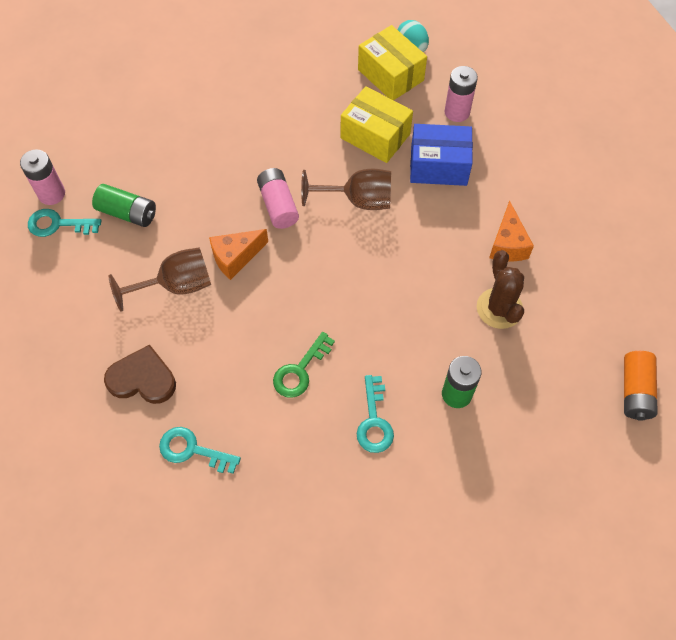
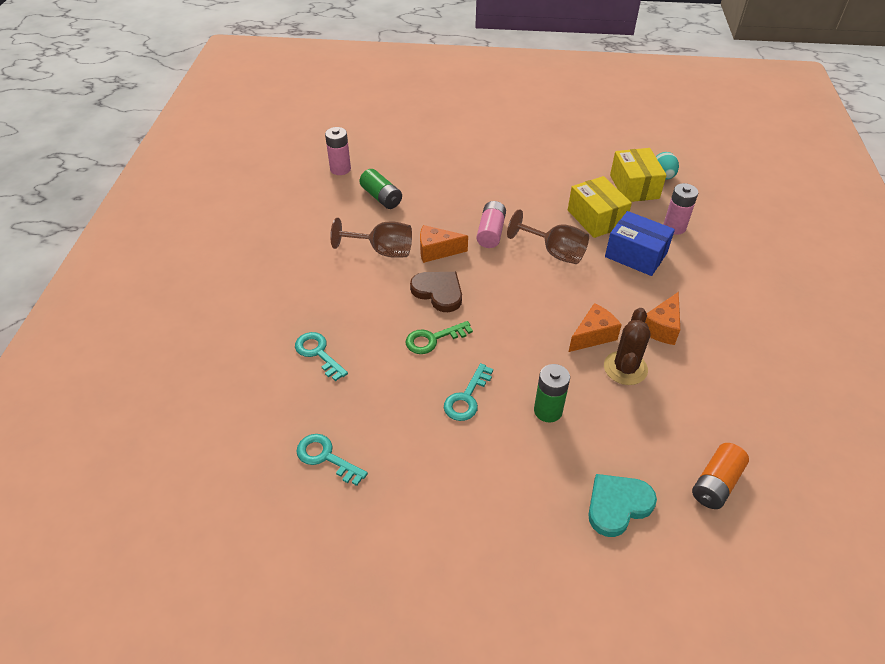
camera: 30 degrees right, 15 degrees down
(58, 224) = (331, 187): turquoise key -> turquoise key (326, 457)
(142, 378) = (317, 295): brown heart -> brown heart (438, 292)
(450, 286) = (593, 336): none -> orange cheese
(569, 459) = (617, 505): none -> turquoise heart

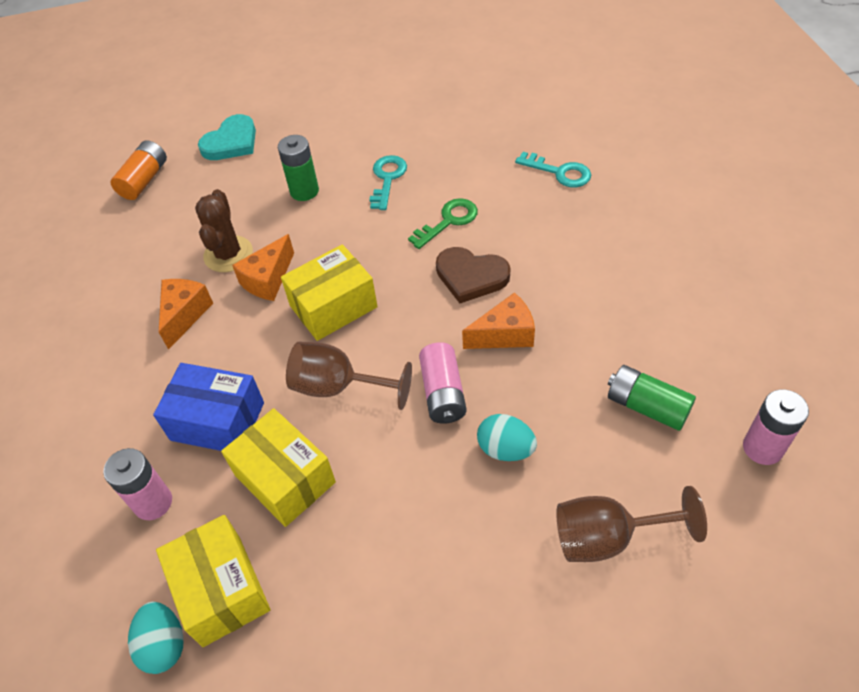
camera: 165 degrees right, 5 degrees up
(326, 457) = (488, 103): turquoise key -> none
(382, 251) = (578, 311): brown goblet -> brown goblet (608, 537)
(468, 200) = (505, 449): none -> turquoise egg
(546, 301) = (333, 306): none -> yellow box

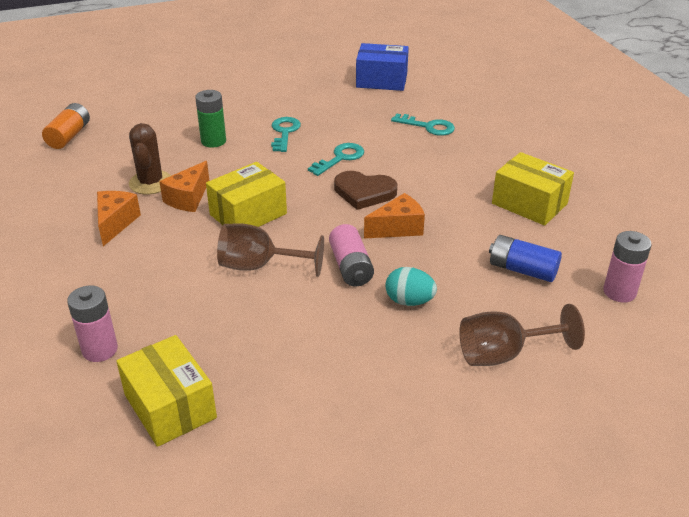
camera: 10 degrees left, 15 degrees down
(164, 645) = (120, 447): turquoise egg -> none
(217, 421) = (153, 292): blue box -> blue box (381, 80)
(231, 142) = (145, 111): turquoise heart -> none
(285, 479) = (219, 328): yellow box -> yellow box (529, 204)
(448, 221) = (340, 158): green key -> turquoise key
(647, 406) = (522, 270): green battery -> blue battery

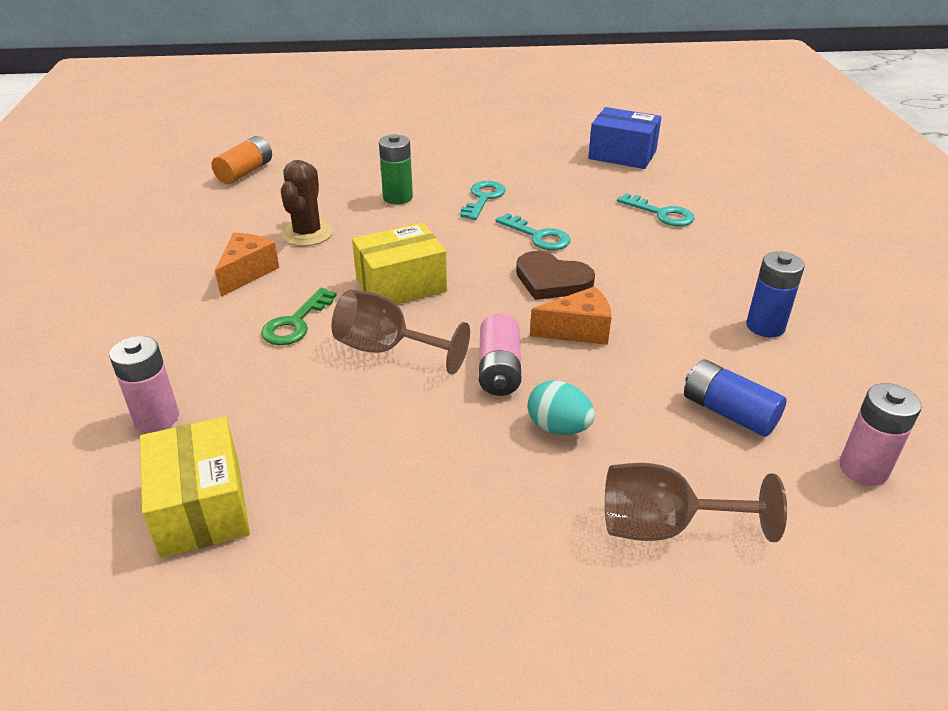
camera: 15 degrees right, 0 degrees up
(176, 257) = (296, 323): none -> green key
(188, 198) = (340, 257): orange cheese -> none
(340, 158) = (538, 236): turquoise key -> turquoise key turned 75 degrees clockwise
(529, 204) = (765, 326): yellow box -> blue battery

